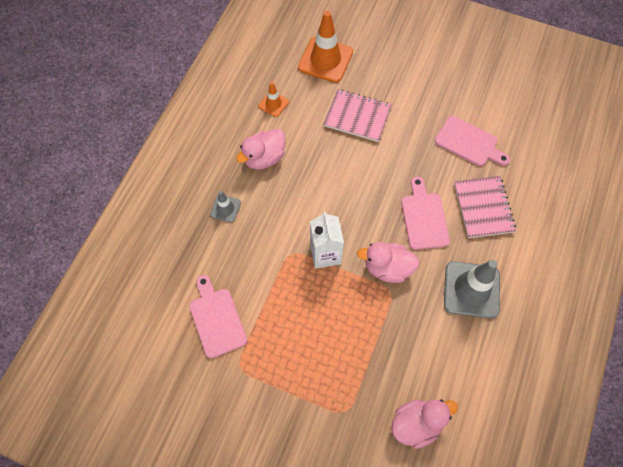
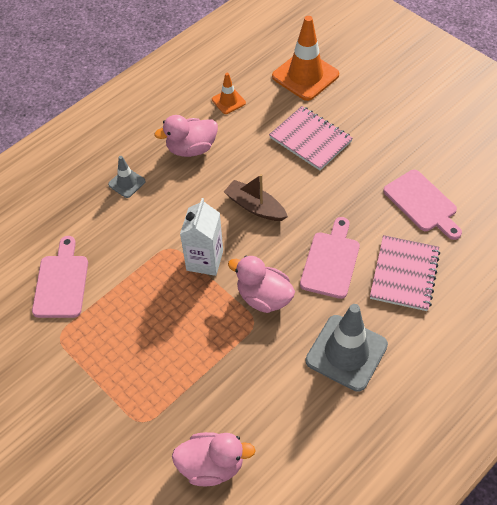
camera: 25 degrees right, 10 degrees down
(342, 192) = (255, 207): none -> brown boat

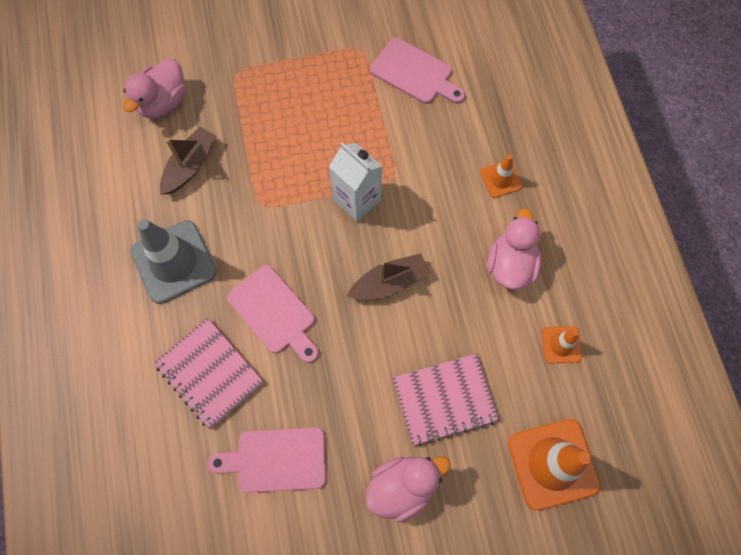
camera: 120 degrees right, 15 degrees up
(127, 183) = (500, 179): grey traffic cone -> orange traffic cone
(258, 398) = (190, 166): none -> brown boat
(264, 297) = (280, 227): pink duck -> pink duck (402, 486)

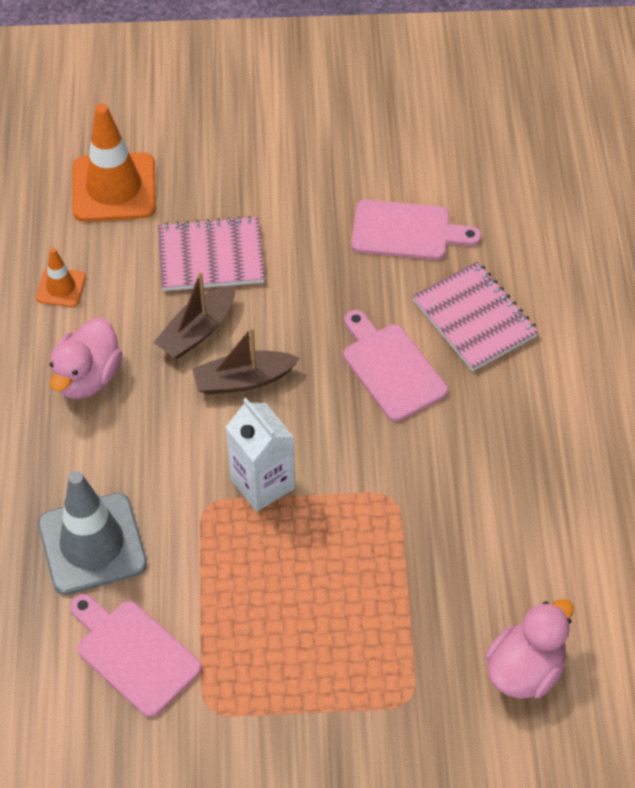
camera: 170 degrees left, 15 degrees down
(174, 262) = (513, 444): grey traffic cone -> grey traffic cone (92, 544)
(190, 166) = (487, 565): brown boat -> brown boat (197, 331)
(402, 486) = (277, 192): pink duck -> none
(500, 179) = (62, 480): orange traffic cone -> none

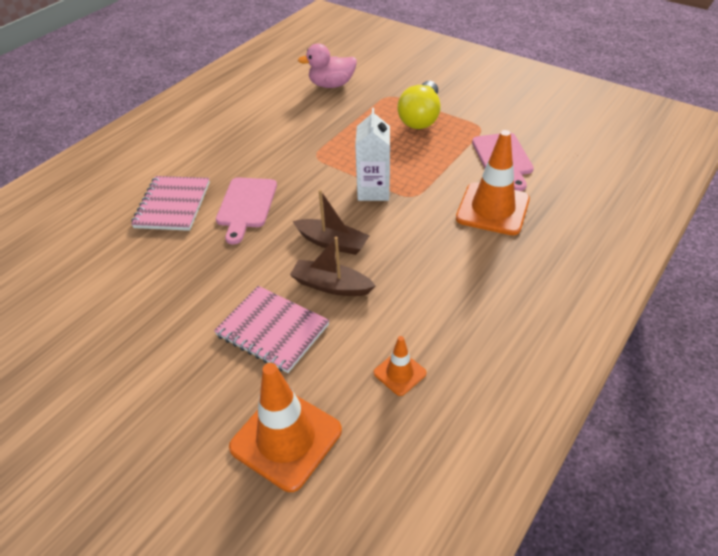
camera: 140 degrees left, 10 degrees down
(88, 377) = (428, 297): pink duck -> none
(92, 544) = (492, 209): grey traffic cone -> orange traffic cone
(197, 331) = (331, 285): brown boat -> brown boat turned 150 degrees counterclockwise
(315, 674) = (421, 117): none -> yellow light bulb
(406, 231) = (138, 271): pink cutting board -> none

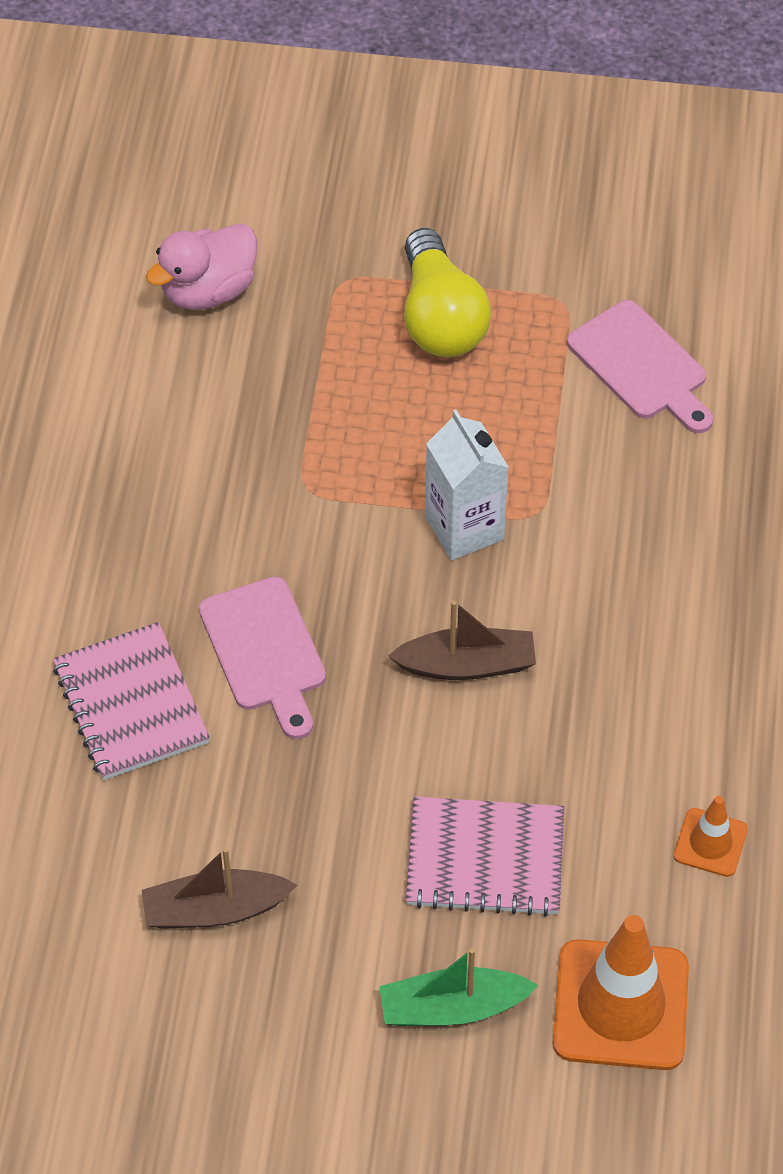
camera: 30 degrees left, 10 degrees up
(196, 396) = (452, 1008): none -> green boat
(331, 285) = (520, 745): brown boat -> brown boat (215, 910)
(492, 209) = (683, 488): orange traffic cone -> none

